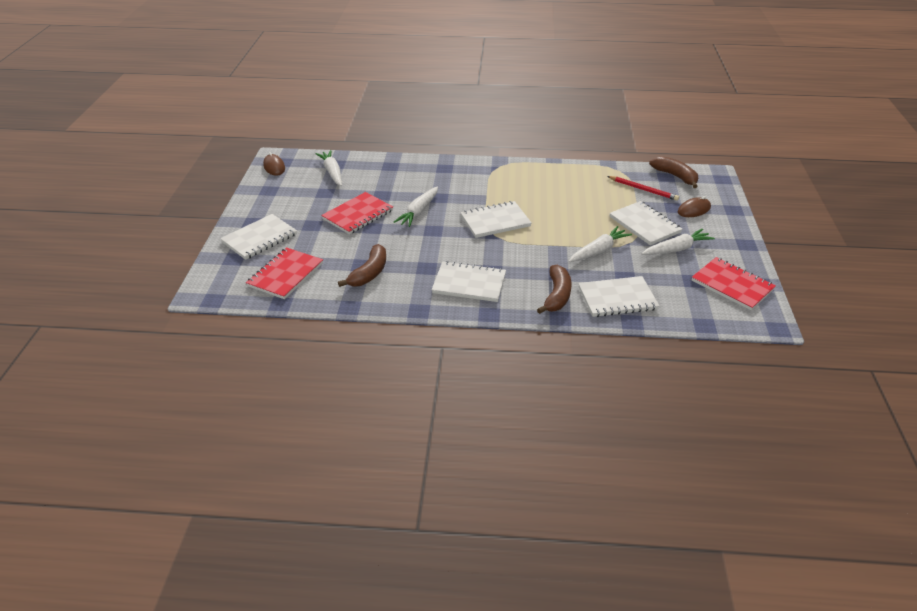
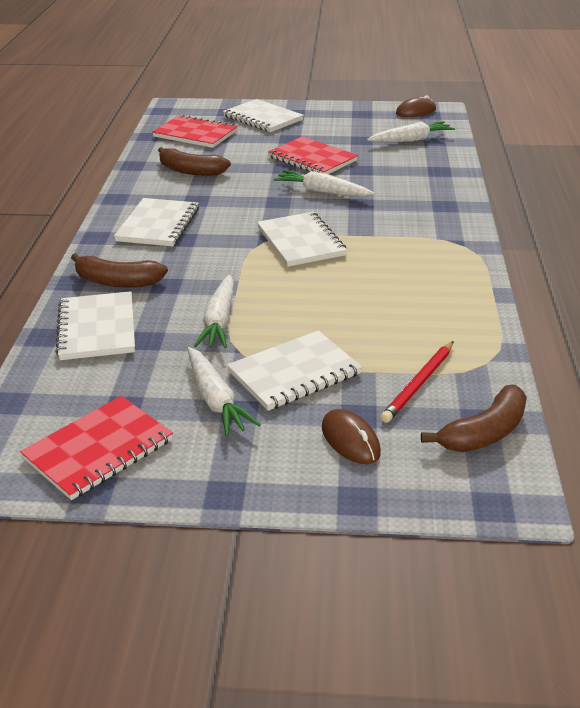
camera: 90 degrees right, 5 degrees down
(598, 250) = (219, 321): white carrot -> white carrot turned 45 degrees clockwise

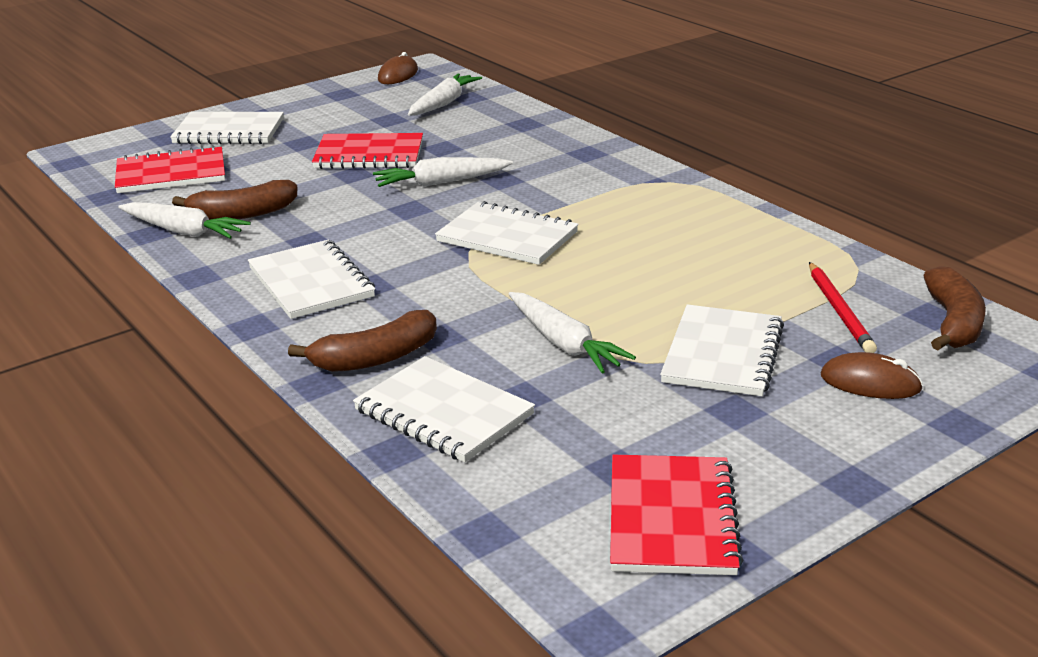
camera: 40 degrees left, 5 degrees down
(216, 400) = (697, 413): white carrot -> white carrot (183, 231)

